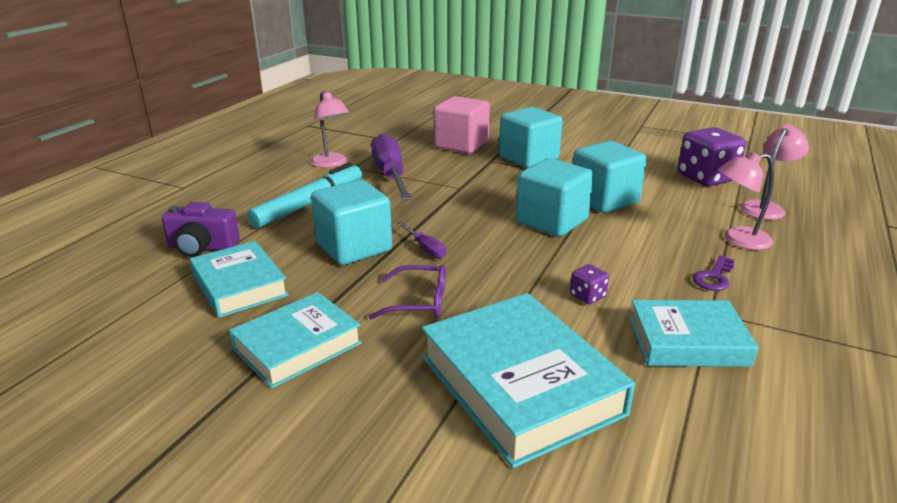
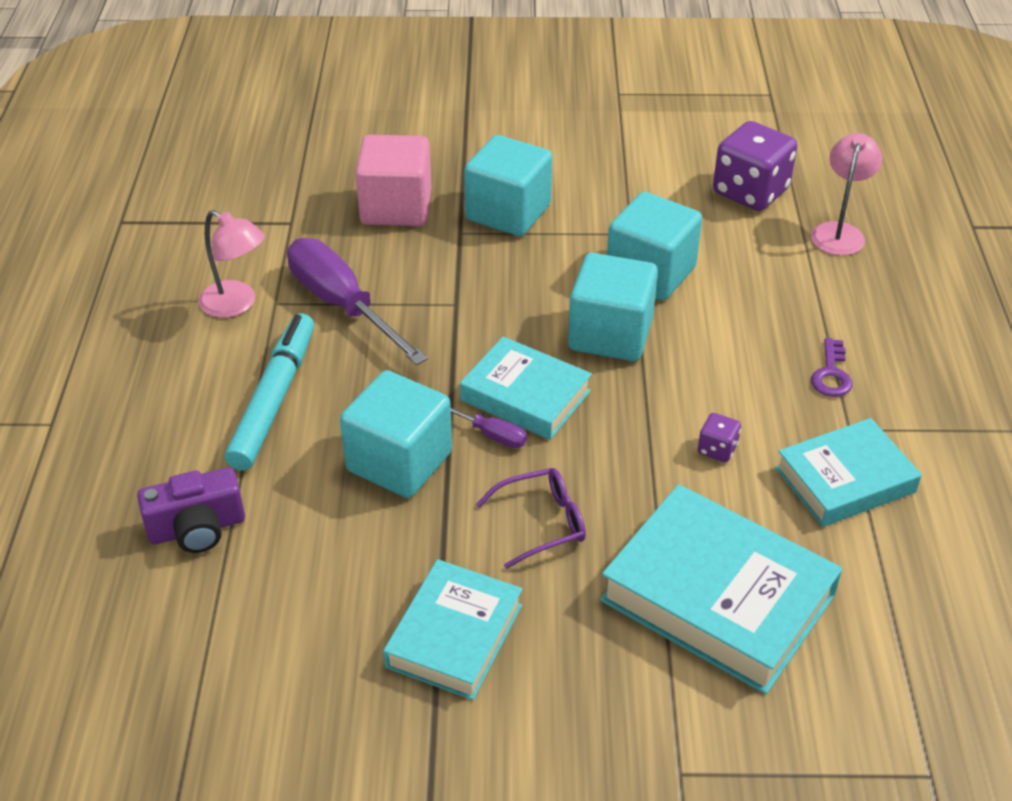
camera: 25 degrees left, 15 degrees up
(239, 285) = (308, 574): turquoise book -> turquoise book (525, 396)
(738, 240) = (831, 302): pink lamp -> none

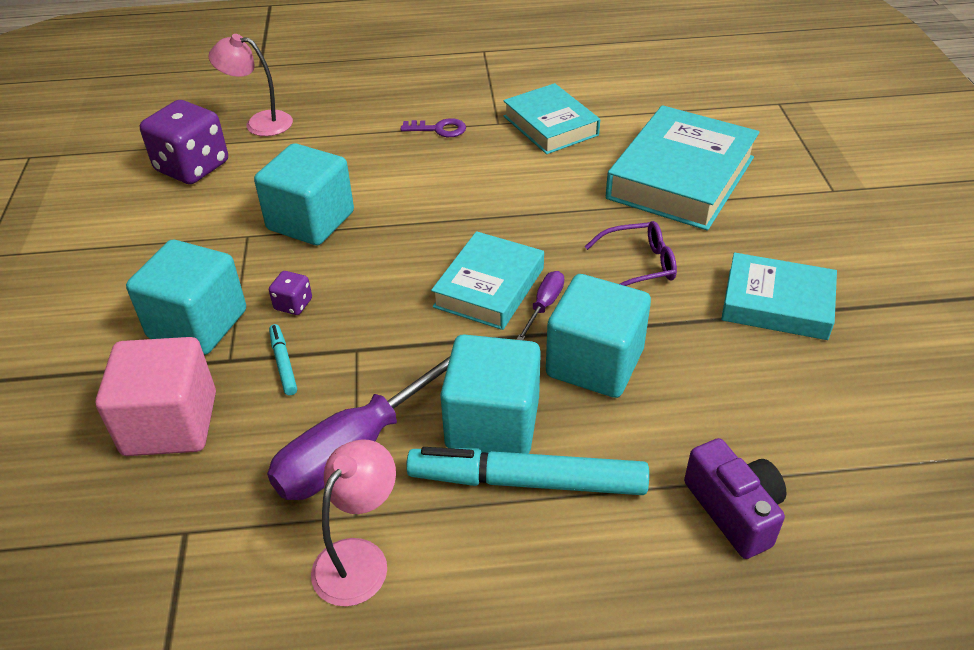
camera: 95 degrees left, 0 degrees up
(448, 262) = (283, 363): none -> turquoise marker
(543, 522) = (640, 265): purple glasses -> purple glasses turned 105 degrees clockwise
(610, 334) = (399, 241): turquoise cube -> turquoise cube (492, 423)
(717, 449) = (533, 180): purple dice -> purple dice (293, 304)

